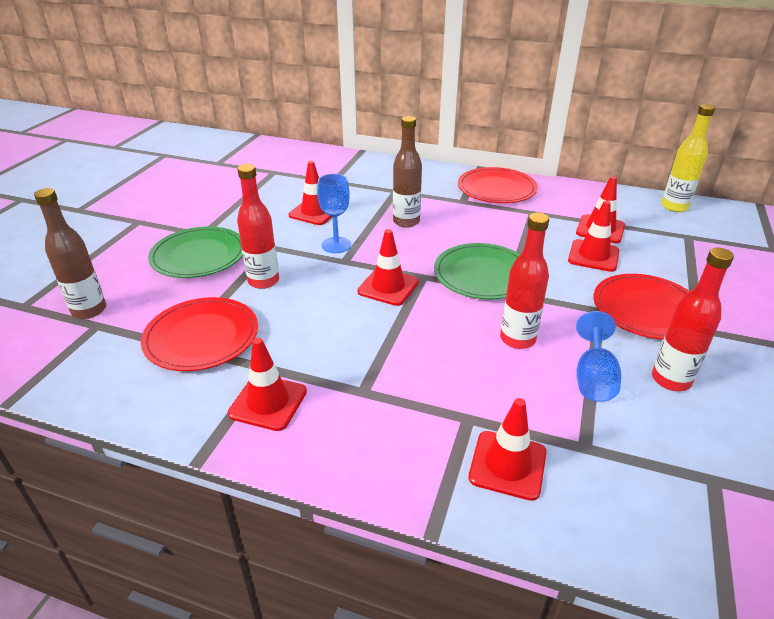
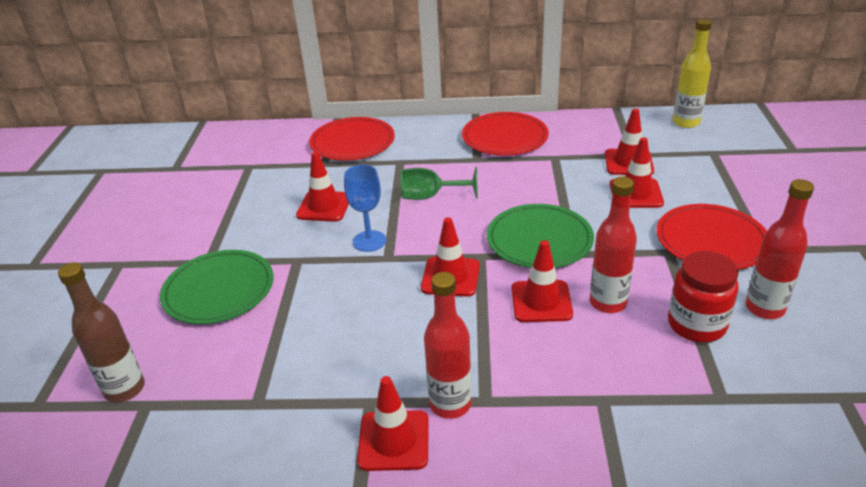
camera: 15 degrees left, 0 degrees up
(201, 337) = (278, 386): red plate -> red plate (352, 142)
(263, 281) = (311, 303): red bottle -> red bottle (450, 404)
(406, 222) = (430, 196): brown bottle -> green goblet
(507, 465) = (662, 437): red traffic cone -> red traffic cone (541, 301)
(593, 377) = (696, 325): blue goblet -> red jar

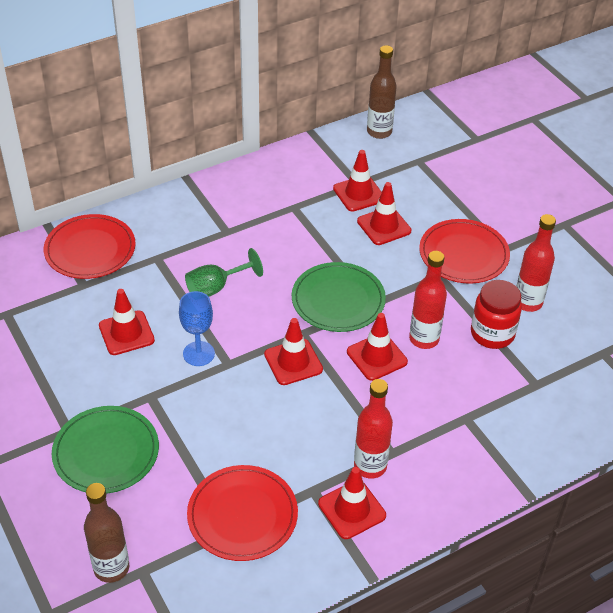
camera: 35 degrees left, 10 degrees up
(505, 137) = (234, 197): red plate -> red plate (242, 515)
(686, 122) = (379, 132): yellow bottle -> brown bottle

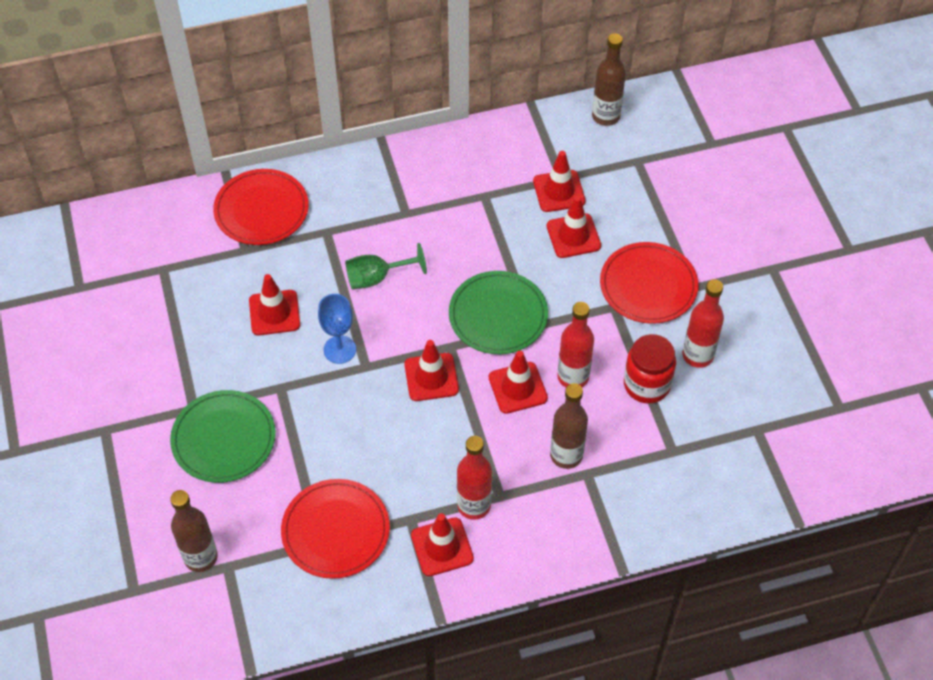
camera: 15 degrees right, 10 degrees up
(441, 406) = (566, 455): none -> brown bottle

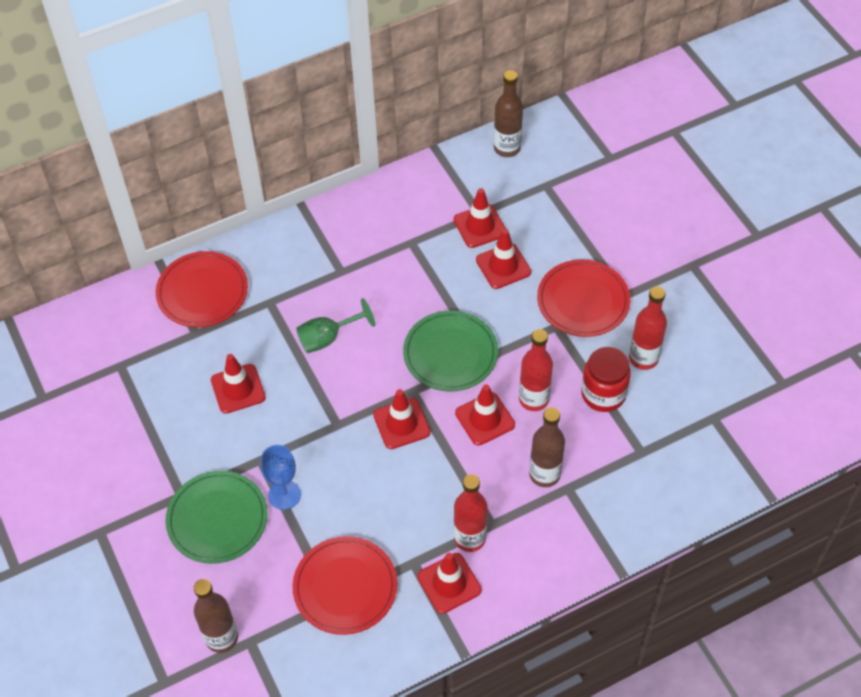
camera: 10 degrees left, 0 degrees up
(339, 349) = (308, 413): blue goblet -> blue goblet (284, 495)

